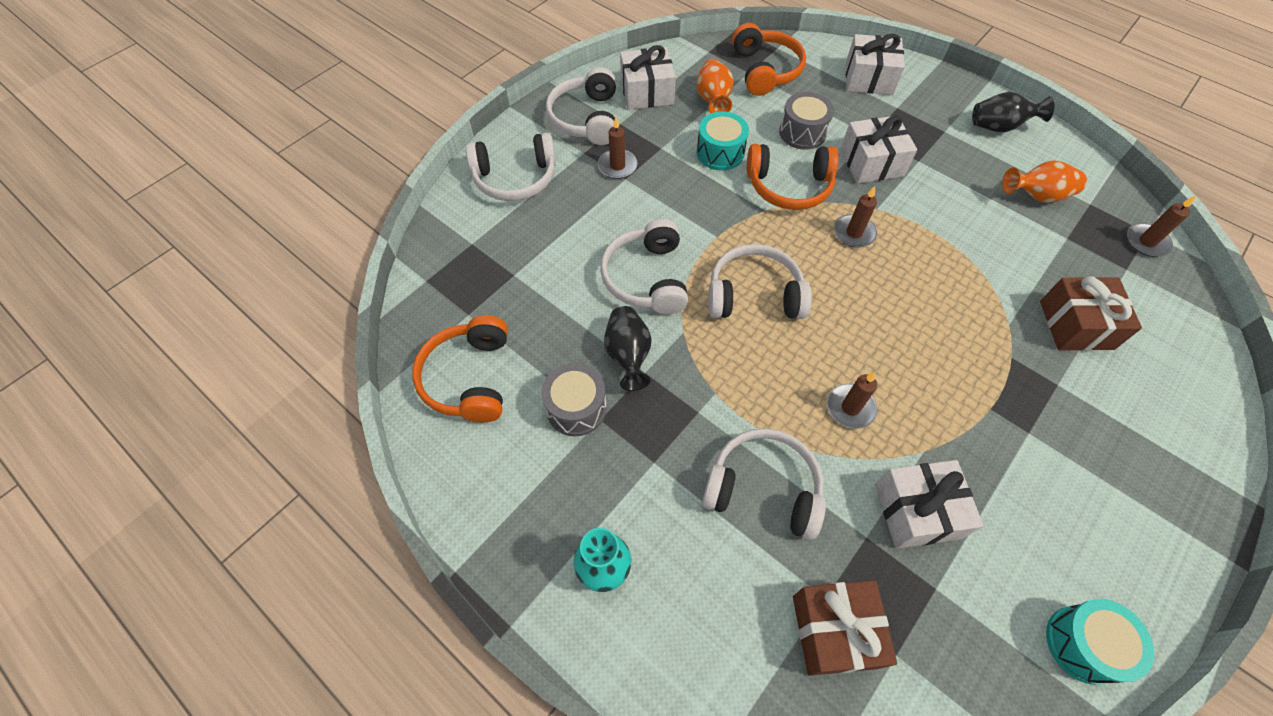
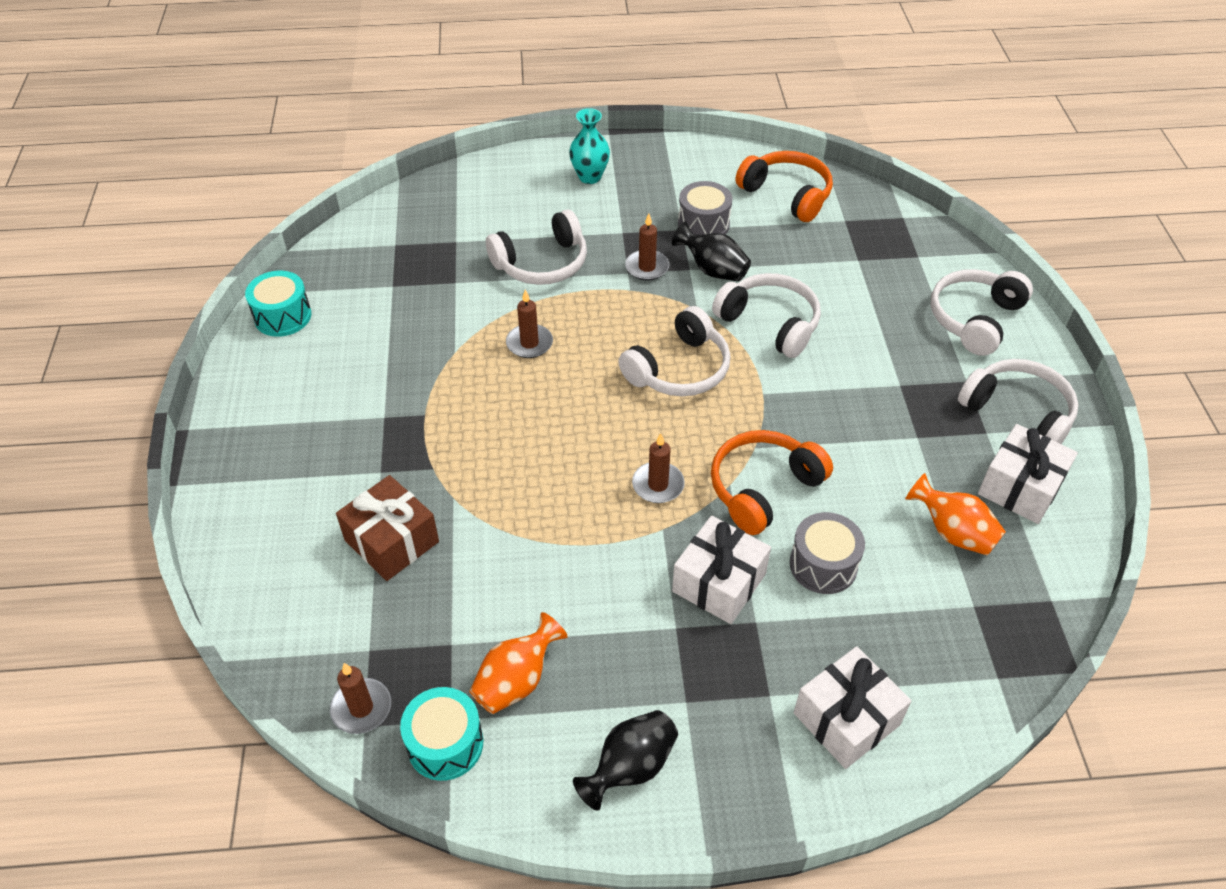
camera: 135 degrees right, 10 degrees down
(617, 166) = (923, 390): brown candle -> brown candle (647, 267)
(720, 153) = (864, 474): turquoise drum -> turquoise drum (445, 744)
(765, 70) = (962, 624): orange headphones -> none
(834, 631) = (438, 232): brown gift -> none
(917, 511) = (433, 315): white gift -> none

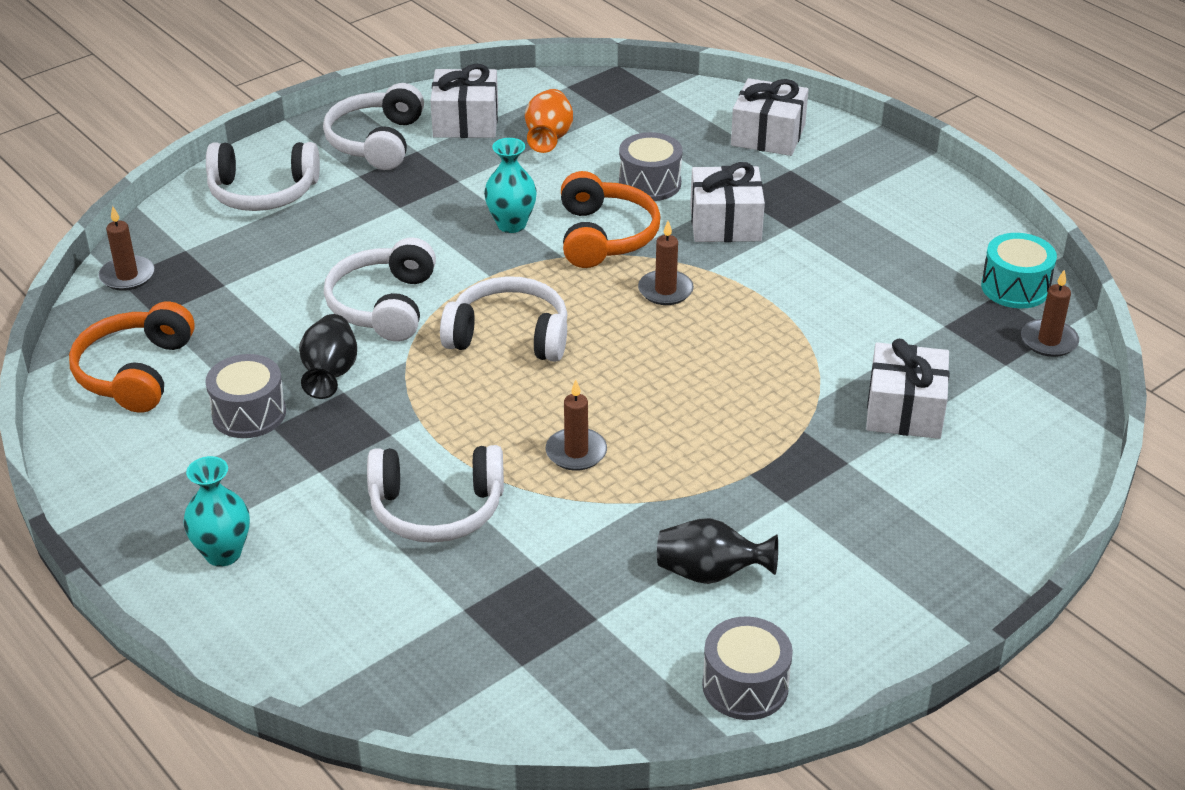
camera: 125 degrees left, 10 degrees down
(283, 316) = (745, 686): turquoise drum -> grey drum
(392, 541) = (904, 410): brown gift -> white gift
(516, 680) = (928, 279): orange vase -> none
(542, 263) = (437, 509): white headphones -> white headphones turned 150 degrees clockwise
(630, 767) = (918, 203): black vase -> black vase (710, 573)
(647, 267) = (369, 423): brown candle -> brown candle (127, 276)
(763, 488) = (605, 236): orange headphones -> orange headphones turned 105 degrees counterclockwise
(824, 438) = (511, 224): none -> turquoise vase

